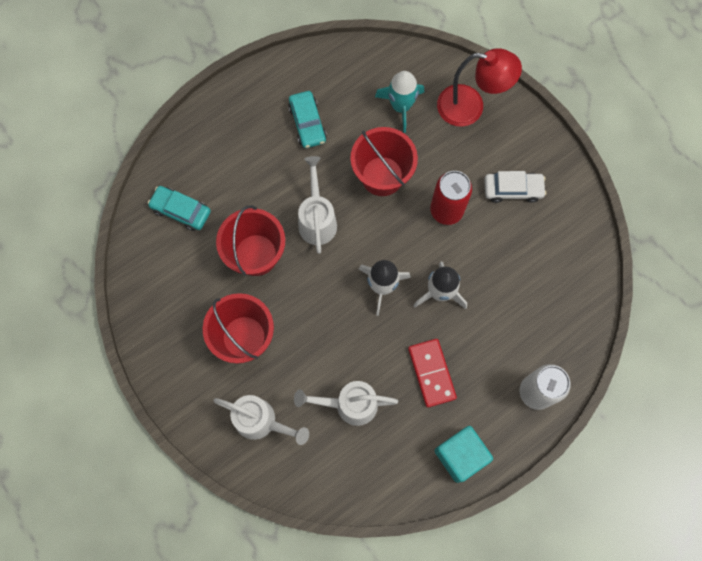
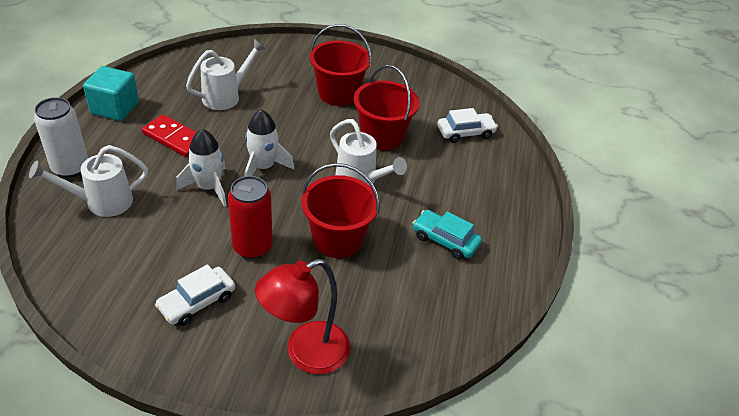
camera: 135 degrees right, 30 degrees down
(181, 211) = (465, 132): turquoise car -> white car
(261, 421) = (281, 64): white watering can -> white watering can (102, 202)
(401, 106) = (378, 307): turquoise rocket -> none

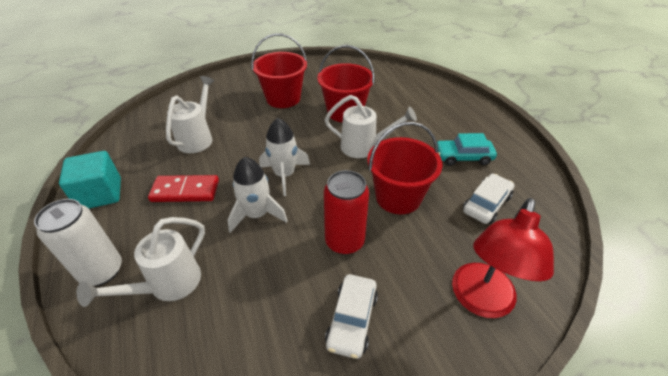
camera: 30 degrees left, 0 degrees up
(465, 132) = (392, 85): white car -> white car (486, 204)

